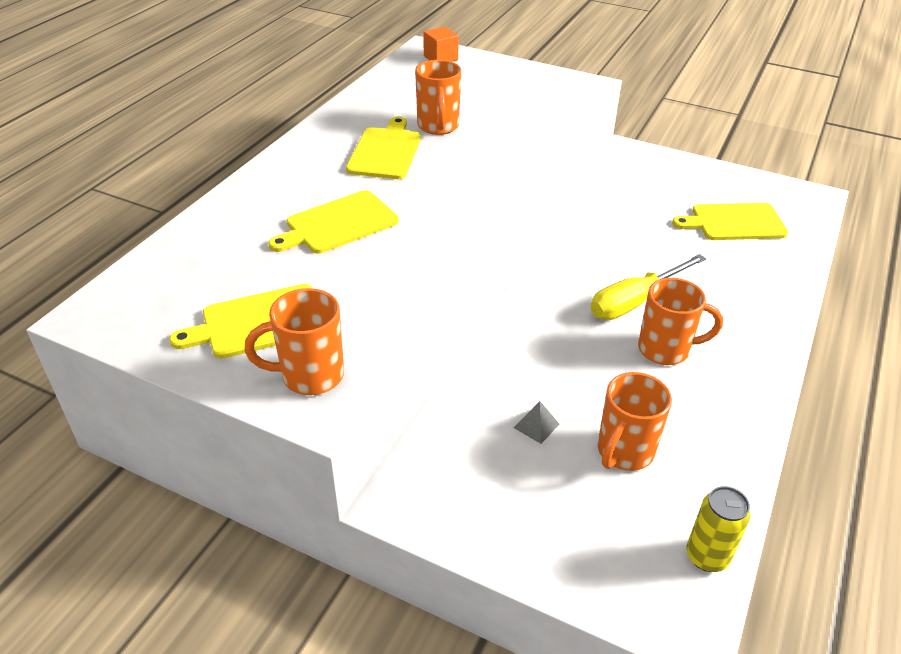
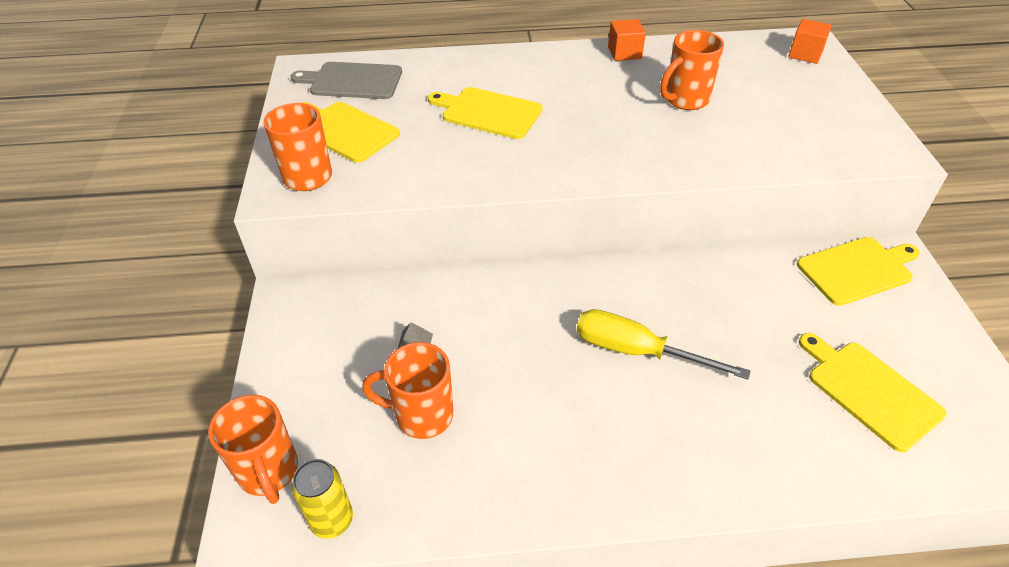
camera: 60 degrees right, 5 degrees up
(169, 287) = (352, 81): none -> grey cutting board
(337, 123) = (624, 53): none -> orange cube
(386, 151) = (612, 91): yellow cutting board -> yellow cutting board (857, 270)
(666, 350) = (584, 400): orange mug -> orange mug (269, 472)

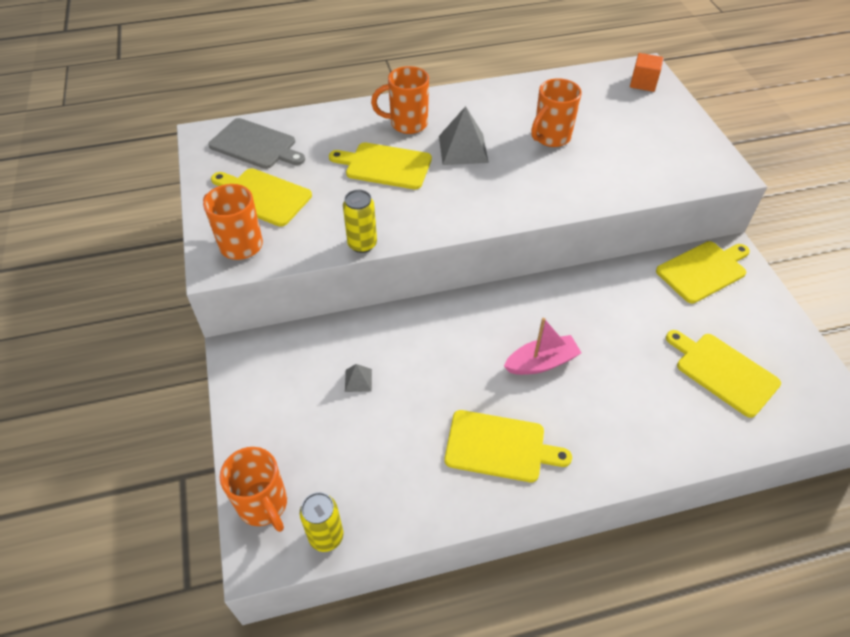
camera: 10 degrees left, 5 degrees up
(352, 81) = (255, 145): grey cutting board -> grey cutting board turned 150 degrees counterclockwise
(421, 415) = (378, 440): orange mug -> orange mug (407, 124)
(442, 189) = (362, 244): none -> yellow can
(567, 443) = (499, 447): none -> yellow cutting board
(580, 103) = (463, 149): none -> grey pyramid
(624, 53) = (491, 95): orange cube -> none
(637, 351) = (541, 362): yellow screwdriver -> pink boat

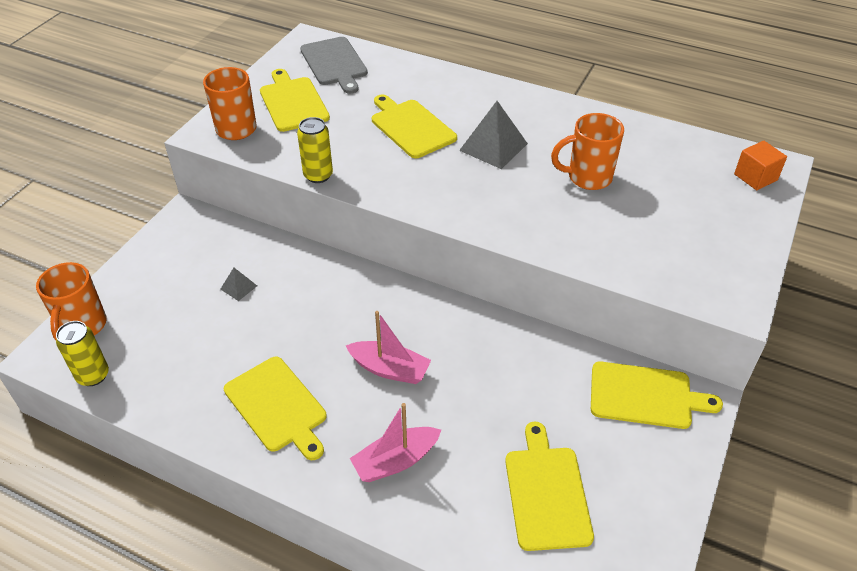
camera: 40 degrees right, 5 degrees down
(407, 124) = (471, 104): orange mug -> none
(620, 422) = (395, 461): none -> pink boat

